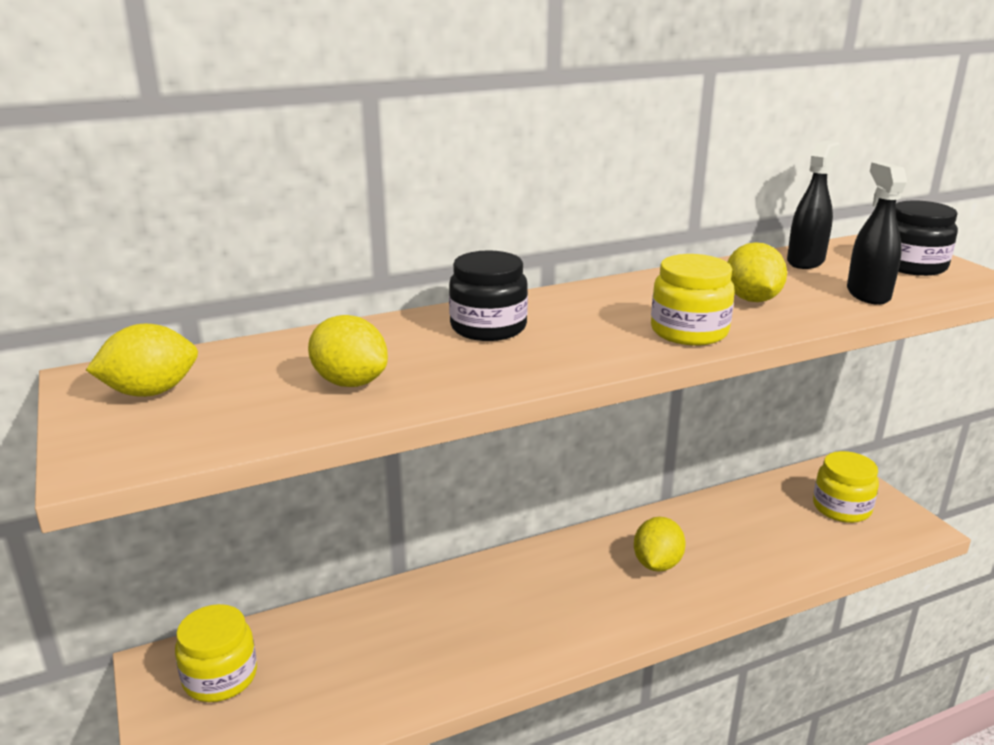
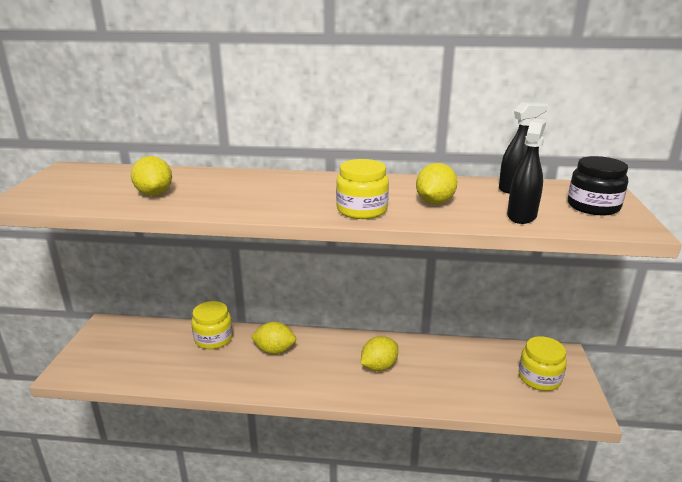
camera: 30 degrees right, 0 degrees up
(151, 392) = (76, 179): yellow lemon -> yellow lemon (274, 350)
(220, 677) = (121, 339): yellow jar -> yellow jar (213, 339)
(488, 327) = (260, 184): black jar -> none

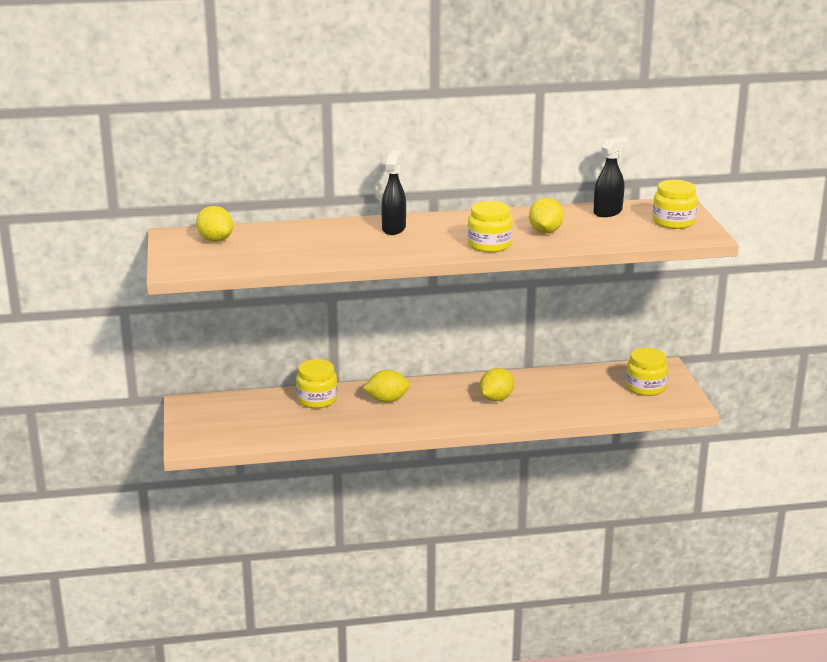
camera: 15 degrees left, 0 degrees up
(154, 194) = (294, 250): yellow lemon -> yellow lemon (215, 240)
(521, 216) = (619, 236): black spray bottle -> black spray bottle (394, 228)
(593, 206) = (673, 222): black jar -> yellow jar

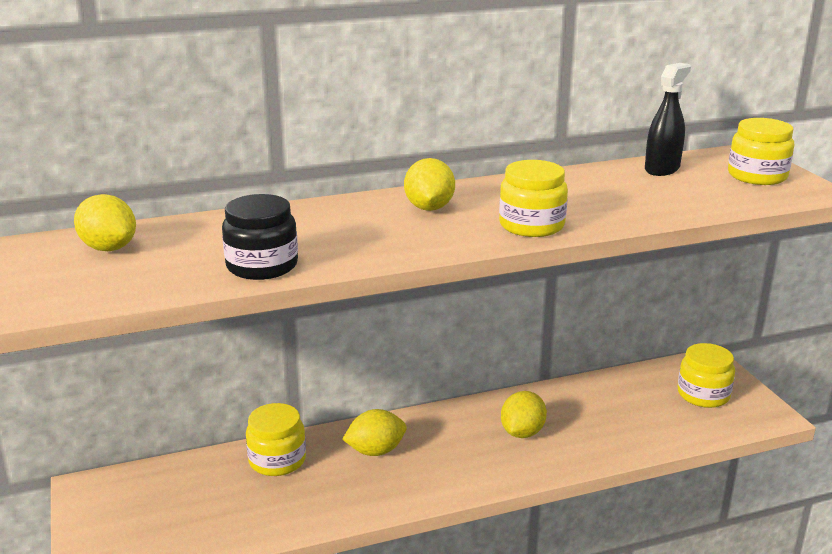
camera: 10 degrees left, 0 degrees up
(307, 257) = (262, 266): none -> black jar
(394, 228) = (381, 211): black spray bottle -> none
(545, 231) = (598, 200): yellow lemon -> yellow lemon (429, 208)

